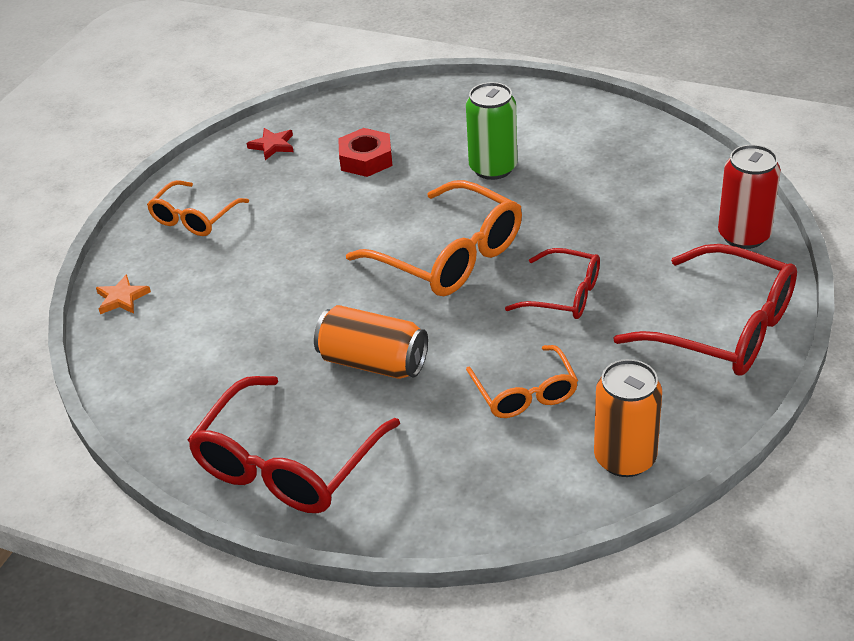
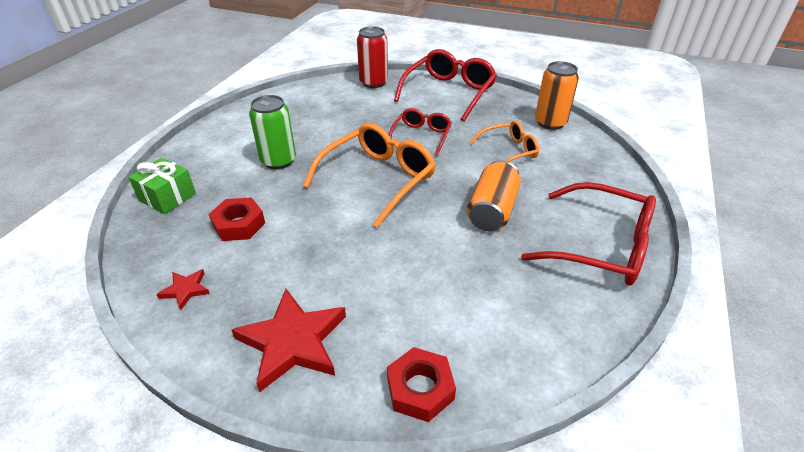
camera: 95 degrees left, 0 degrees up
(122, 298) = (420, 389): orange star -> red nut
(194, 218) = (292, 342): orange glasses -> red star
(419, 103) = (167, 197): none -> green gift

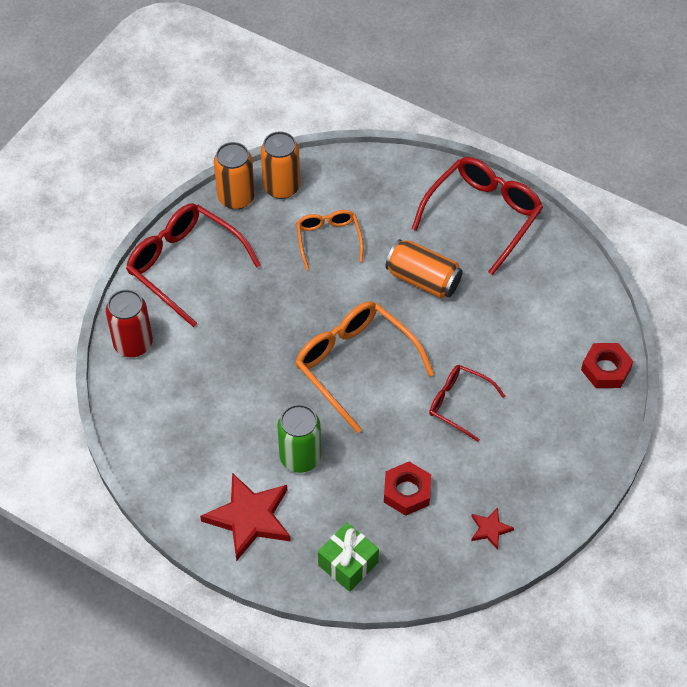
camera: 80 degrees left, 15 degrees up
(292, 342) = (556, 447): red star -> red star (249, 518)
(421, 136) = (281, 313): red glasses -> red glasses (459, 404)
(525, 105) = (236, 198): none -> orange can

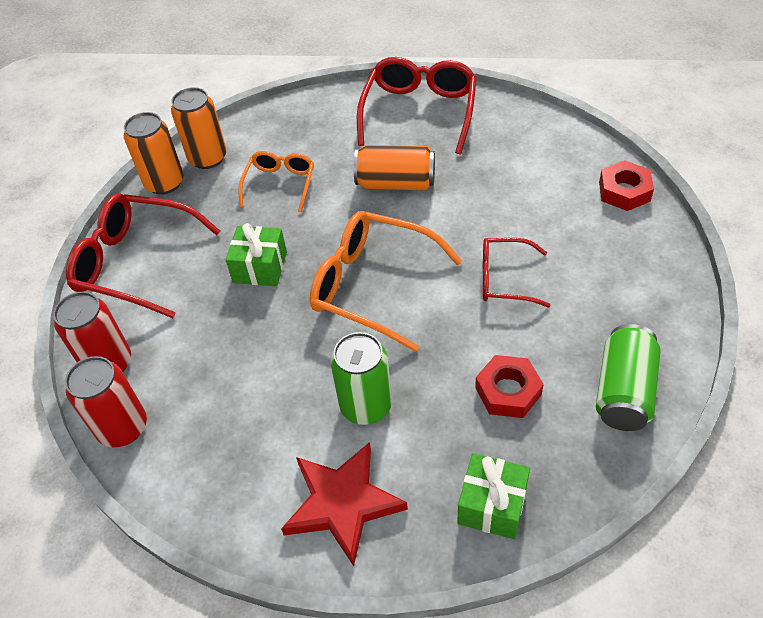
camera: 20 degrees left, 5 degrees down
(125, 398) = (123, 428): none -> red can
(277, 311) = (260, 267): none -> green gift
(328, 240) = (280, 184): orange glasses -> orange glasses turned 45 degrees clockwise
(490, 529) = (624, 391): red star -> green can

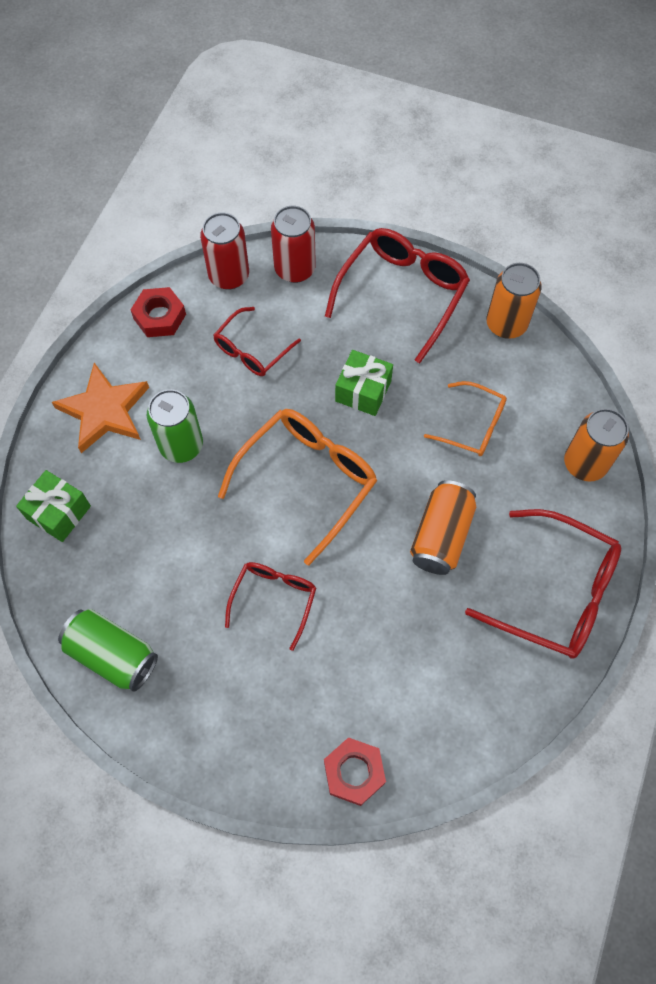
camera: 100 degrees right, 15 degrees up
(208, 158) = (534, 365): orange can -> orange can (585, 463)
(227, 374) = (252, 350): none -> red glasses
(343, 503) = (104, 411): red star -> orange star
(508, 391) = (151, 559): red nut -> red nut (159, 316)

